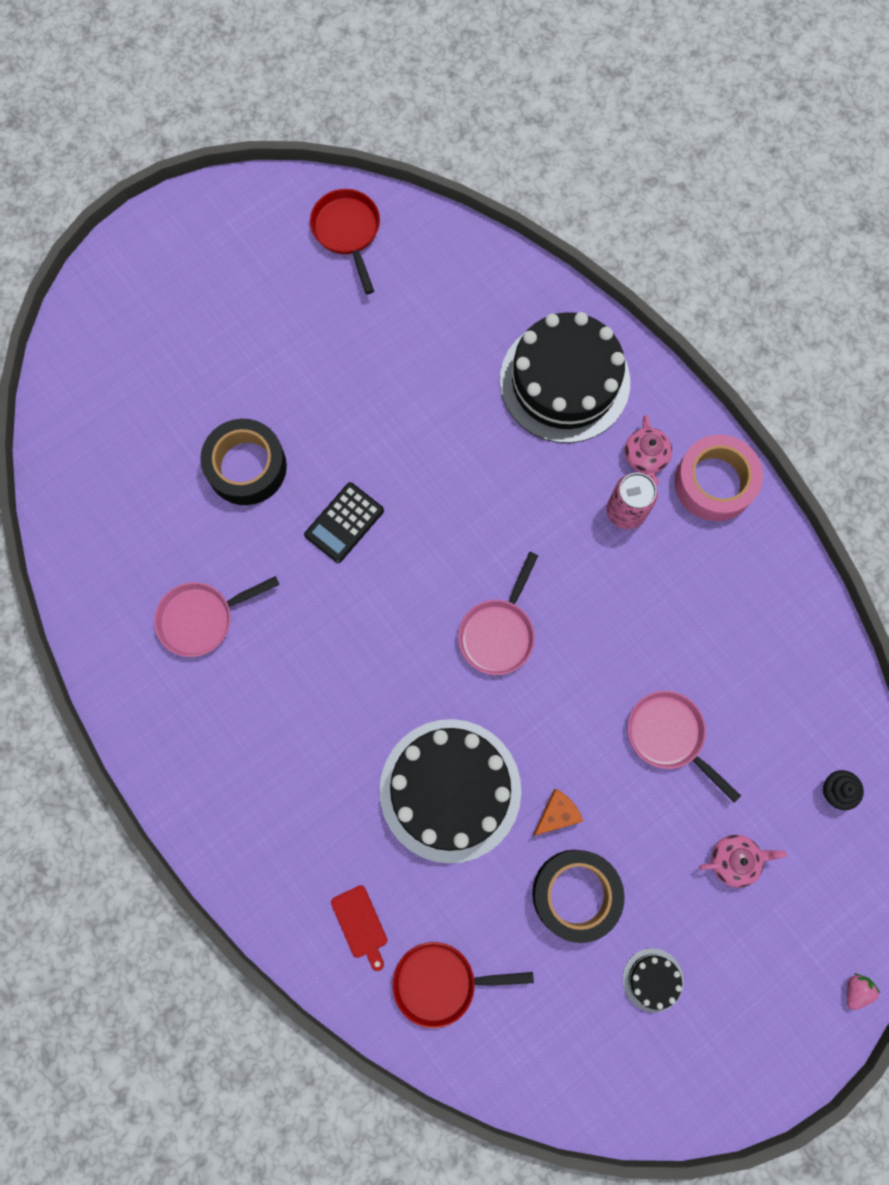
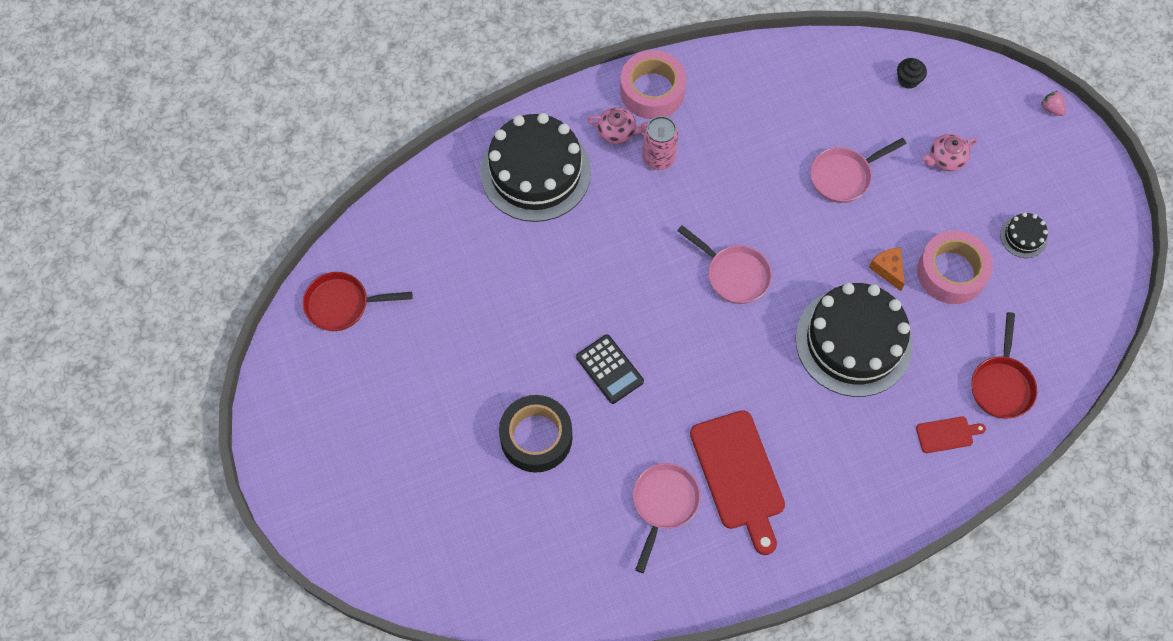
camera: 75 degrees left, 10 degrees down
(202, 618) = (664, 504): pink pan -> pink pan turned 150 degrees counterclockwise
(254, 692) = (739, 475): none -> red cutting board
(575, 894) = (951, 272): black tape -> pink tape
(734, 860) = (946, 159): pink teapot -> pink teapot turned 120 degrees counterclockwise

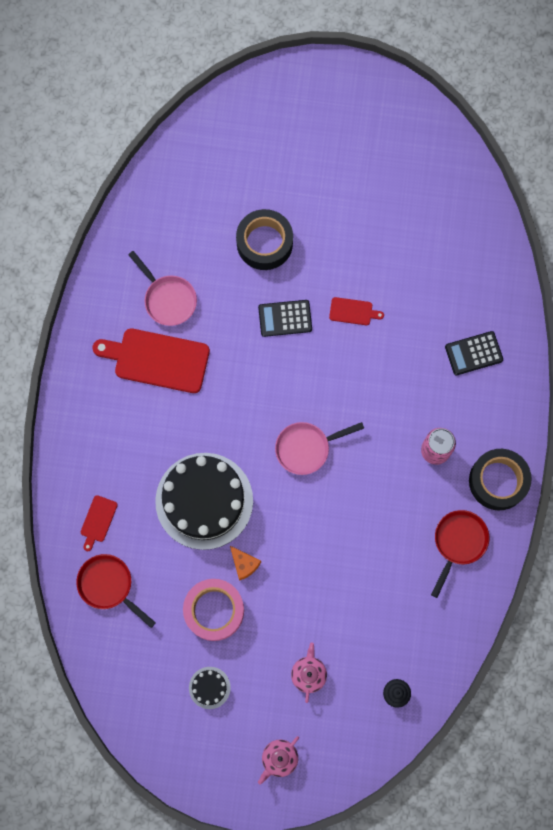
camera: 120 degrees right, 10 degrees up
(342, 304) = (439, 167): red pan -> red pan (458, 543)
(535, 172) = (473, 353): black cake -> black calculator
(560, 306) = (353, 311): none -> red cutting board
(617, 132) = (475, 433): pink teapot -> pink teapot (279, 758)
(652, 91) = (498, 481): pink tape -> black tape
(844, 176) = (339, 583): pink pan -> none
(888, 269) = (244, 564): orange cheese -> orange cheese turned 45 degrees clockwise
(1051, 109) = (303, 794): pink strawberry -> none

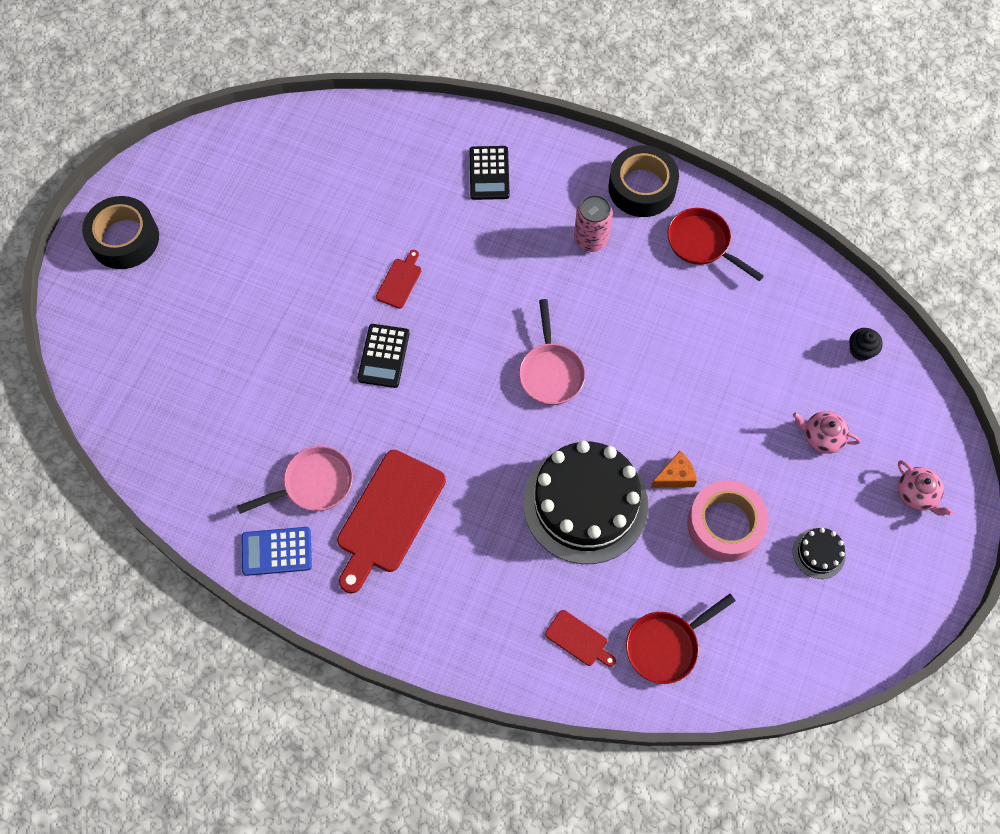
camera: 75 degrees left, 10 degrees down
(111, 290) = (276, 551): none -> blue calculator
(264, 243) = (281, 355): black tape -> black tape (124, 239)

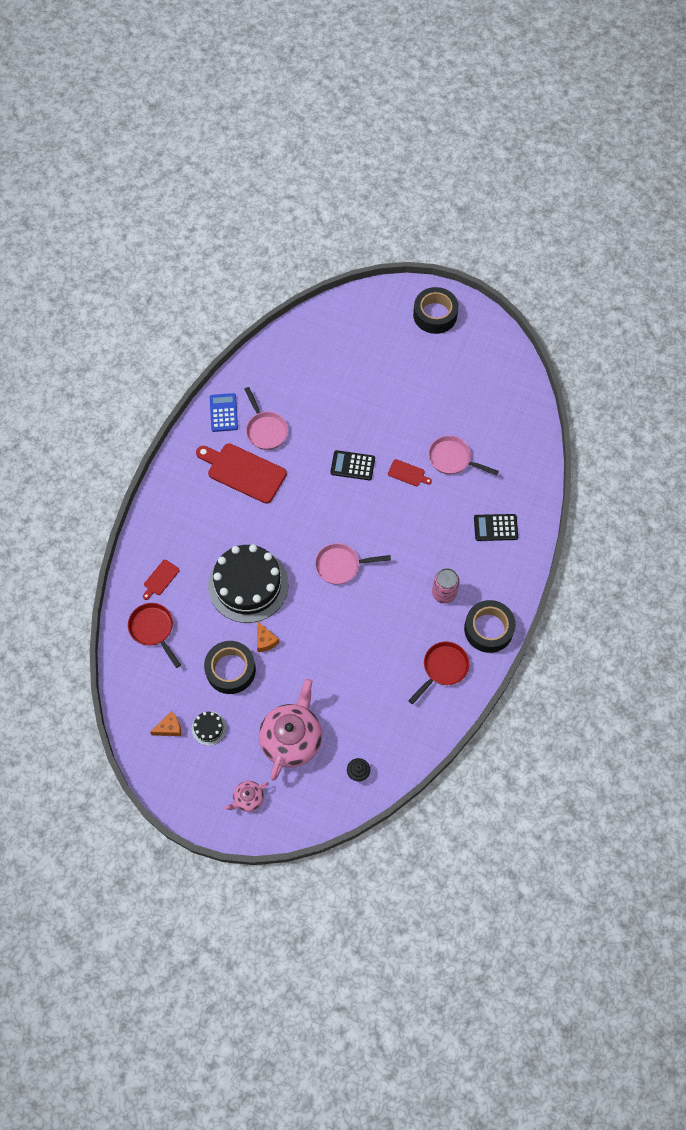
camera: 90 degrees right, 0 degrees up
(378, 222) = (452, 459): none -> pink pan
(725, 525) = (230, 670): pink tape -> black tape
(822, 437) = (292, 738): pink teapot -> pink teapot, size x2.09
(824, 611) = (169, 728): none -> orange cheese

